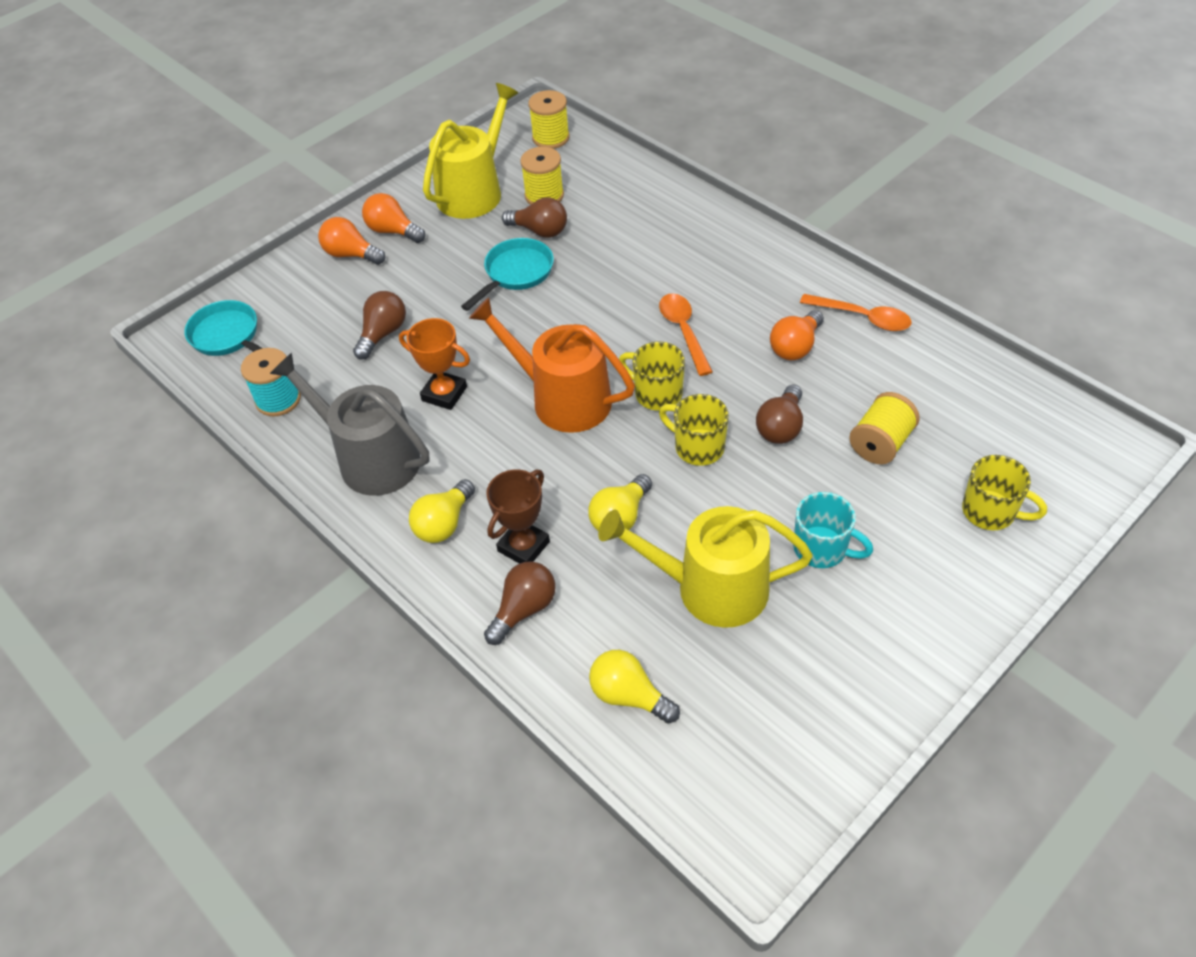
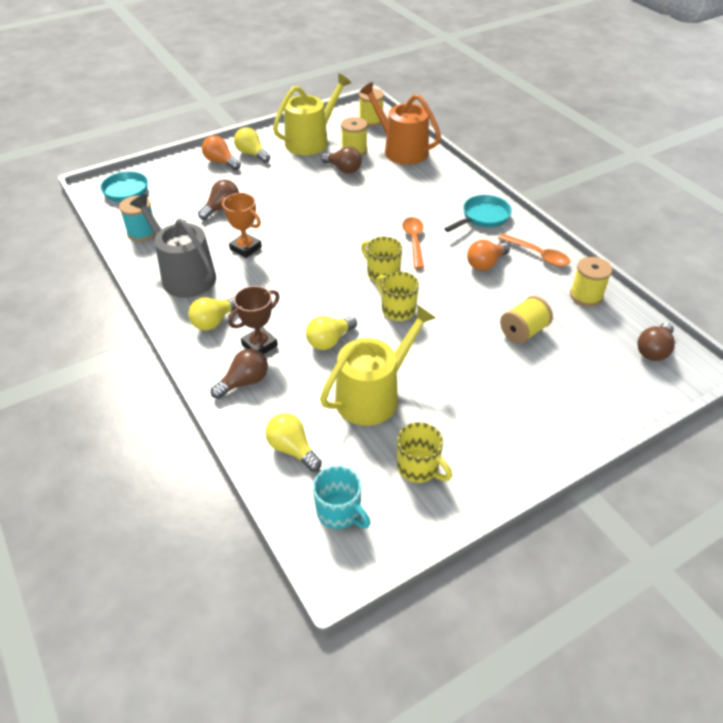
camera: 10 degrees right, 5 degrees down
(393, 231) = (252, 154): orange light bulb -> yellow light bulb
(515, 274) = (318, 190): turquoise pan -> turquoise pan (483, 217)
(562, 399) = (319, 265): orange watering can -> orange watering can (401, 150)
(710, 588) = (373, 395): yellow watering can -> yellow watering can turned 120 degrees clockwise
(781, 427) = (458, 308): brown light bulb -> brown light bulb (653, 350)
(822, 549) = (459, 387): turquoise mug -> turquoise mug (339, 512)
(947, 368) = (586, 295): none -> yellow spool
(990, 512) = (587, 389): yellow mug -> yellow mug (419, 468)

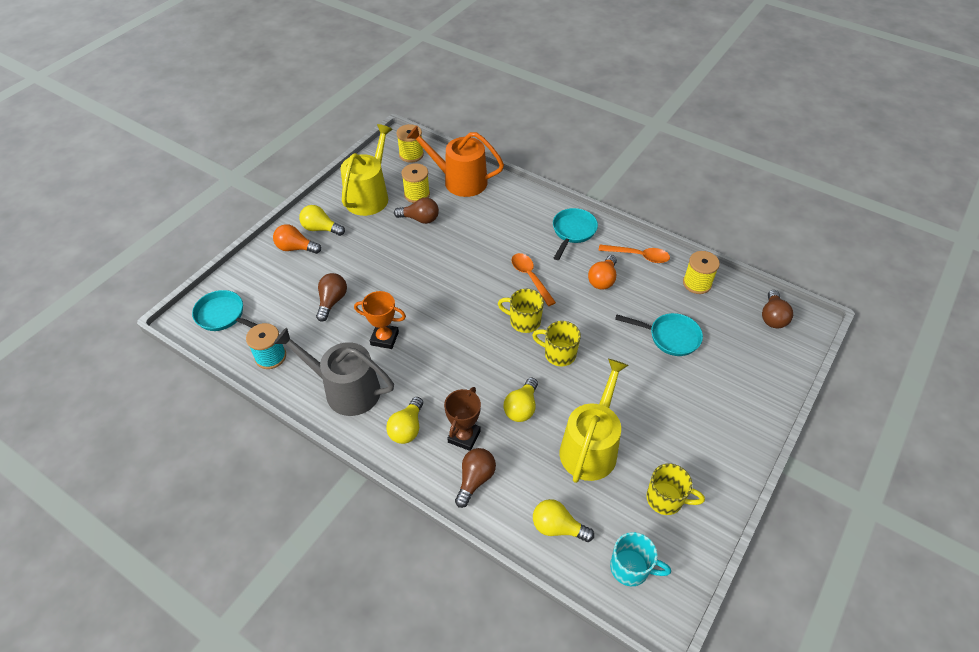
camera: 25 degrees left, 5 degrees up
(523, 332) = (670, 337): yellow spool -> turquoise pan

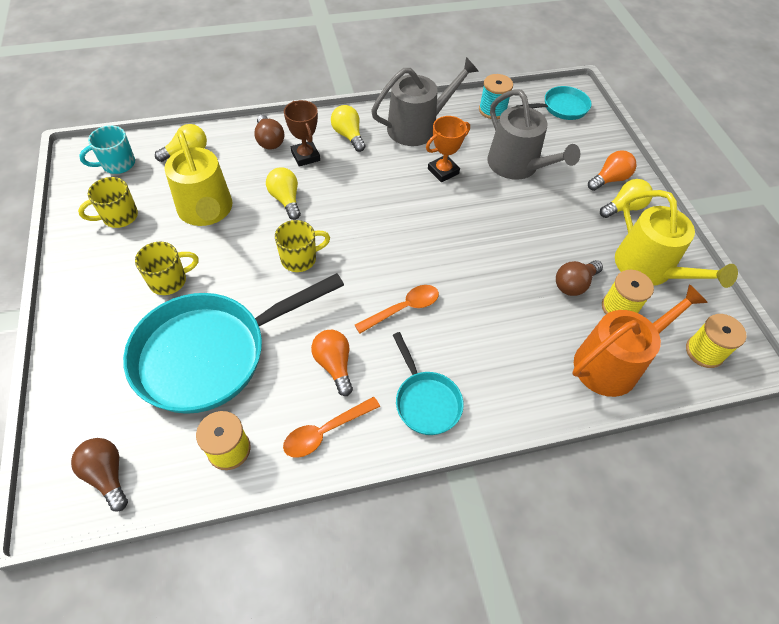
camera: 130 degrees right, 5 degrees up
(332, 301) = (517, 166): brown light bulb -> grey watering can
(524, 321) = (359, 263): yellow mug -> yellow mug (169, 280)
(530, 277) = (403, 309): orange spoon -> orange spoon turned 45 degrees counterclockwise
(670, 337) = (211, 354): turquoise pan -> turquoise pan, size x2.02

